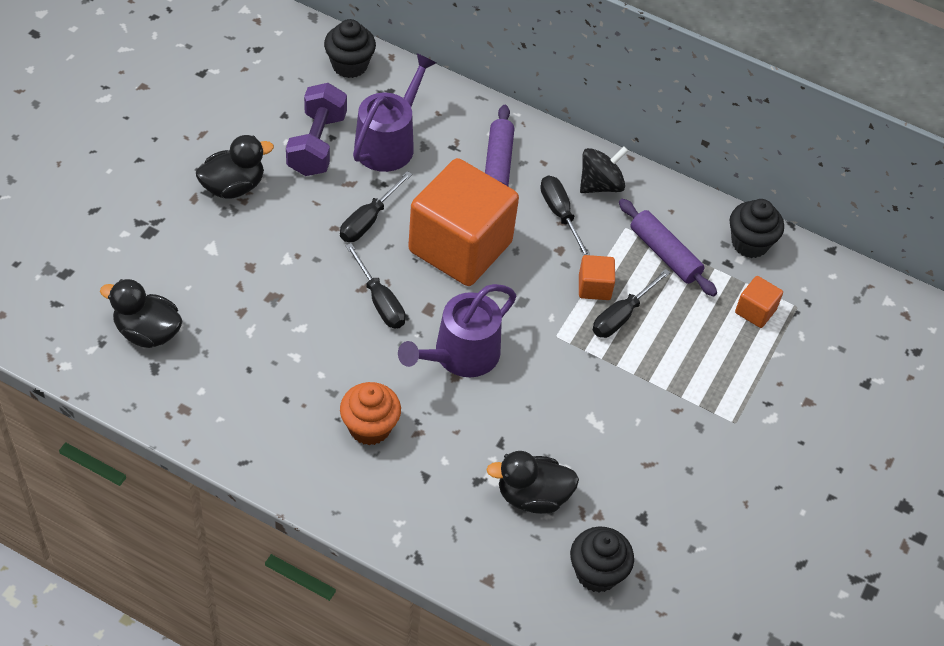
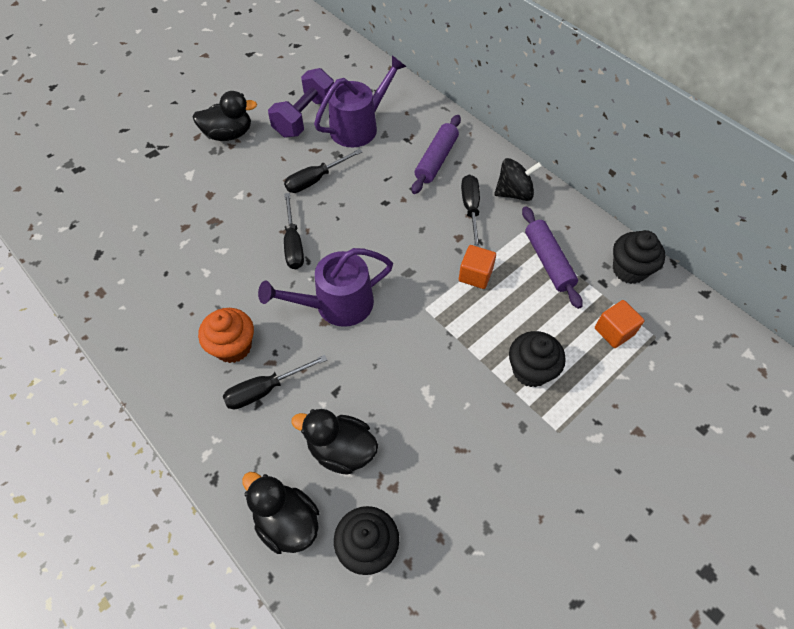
camera: 25 degrees right, 5 degrees up
(147, 332) = (108, 226): black duck -> black duck (287, 521)
(349, 65) = (356, 68): black cupcake -> black cupcake (531, 370)
(460, 247) = (377, 216): orange cube -> none
(622, 315) = (490, 305): black screwdriver -> black screwdriver (265, 389)

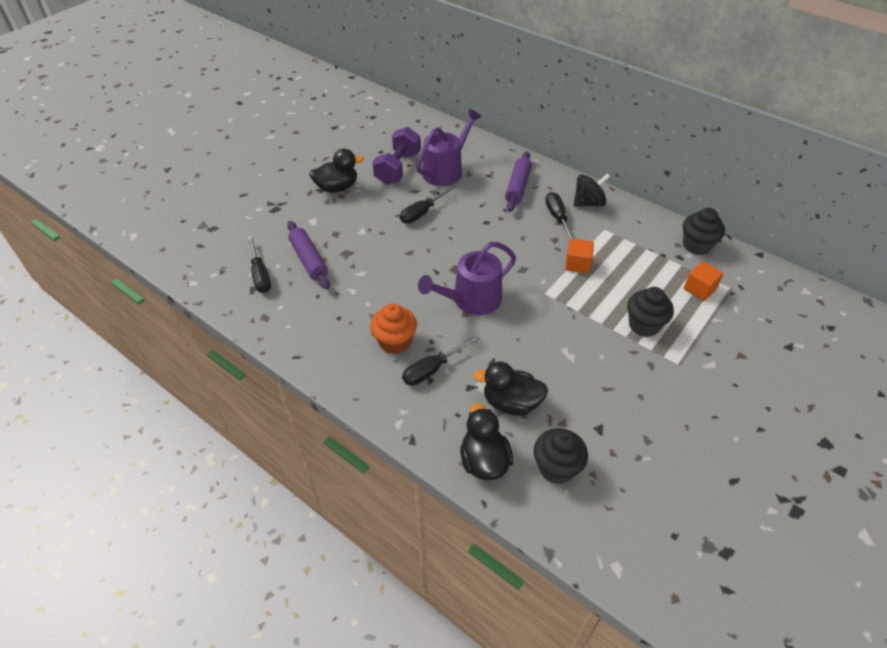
camera: 10 degrees left, 10 degrees down
(287, 521) = (484, 461): black duck -> black duck turned 45 degrees clockwise
(293, 244) = (420, 261): black screwdriver -> black screwdriver (260, 274)
(548, 261) = (632, 247): purple rolling pin -> purple rolling pin (309, 260)

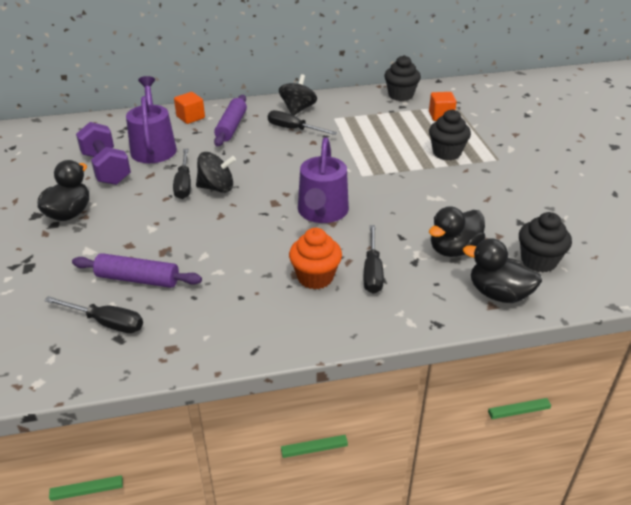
camera: 50 degrees left, 10 degrees down
(437, 230) = (217, 188): none -> black spinning top
(518, 187) = (231, 127): purple rolling pin -> purple rolling pin turned 45 degrees clockwise
(577, 264) = (352, 146): orange cube -> orange cube (190, 117)

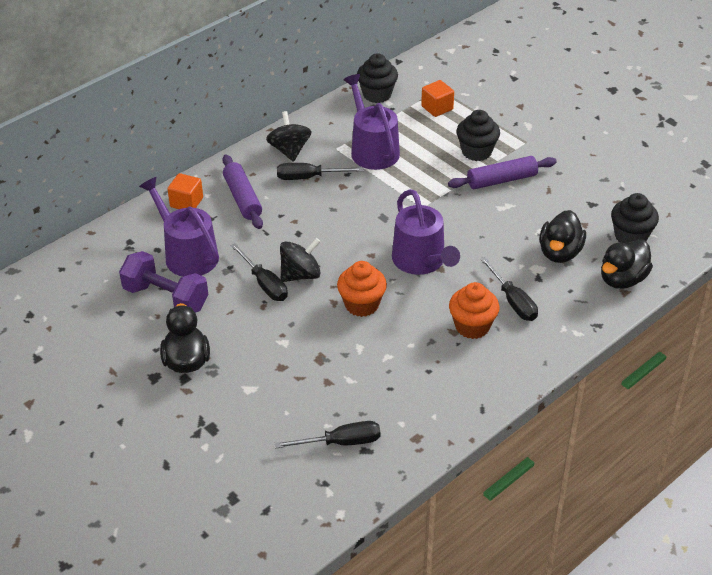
camera: 30 degrees left, 5 degrees up
(138, 279) = (325, 394): purple rolling pin -> purple rolling pin (501, 180)
(240, 225) = (362, 305): none -> orange cupcake
(361, 126) = (372, 149): none -> purple watering can
(498, 294) = (622, 279): black duck -> black duck turned 45 degrees counterclockwise

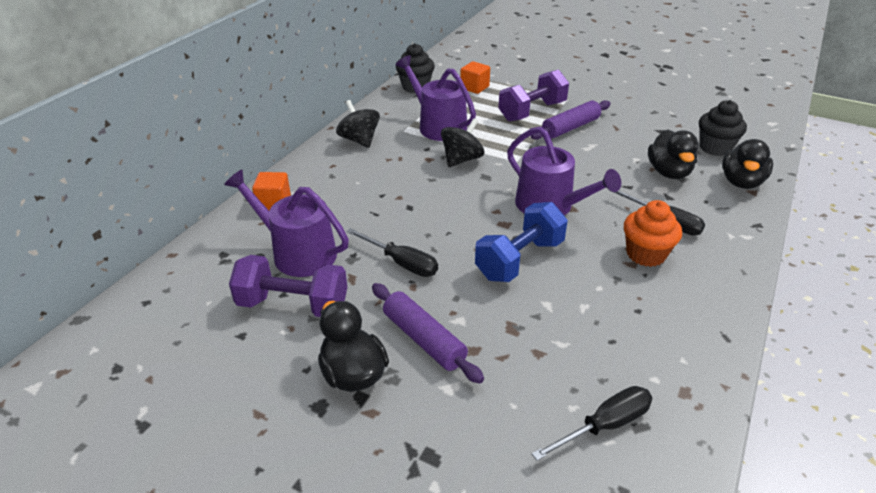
camera: 20 degrees left, 5 degrees down
(242, 198) = (333, 188): purple rolling pin -> purple rolling pin (424, 339)
(300, 275) = (436, 245): black spinning top -> black spinning top (461, 159)
(309, 177) = (392, 158): black screwdriver -> none
(362, 305) = (519, 260): orange cupcake -> blue dumbbell
(476, 152) = (532, 111): black cupcake -> purple dumbbell

